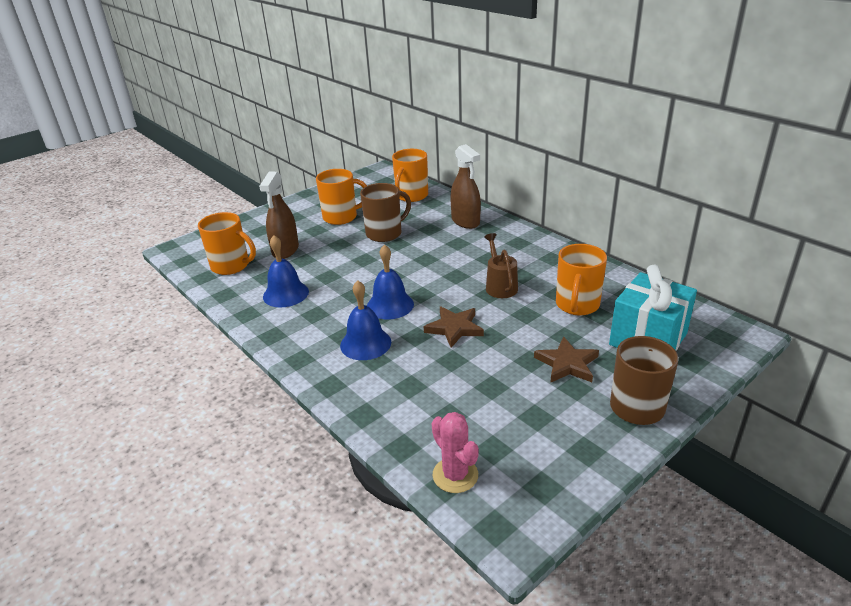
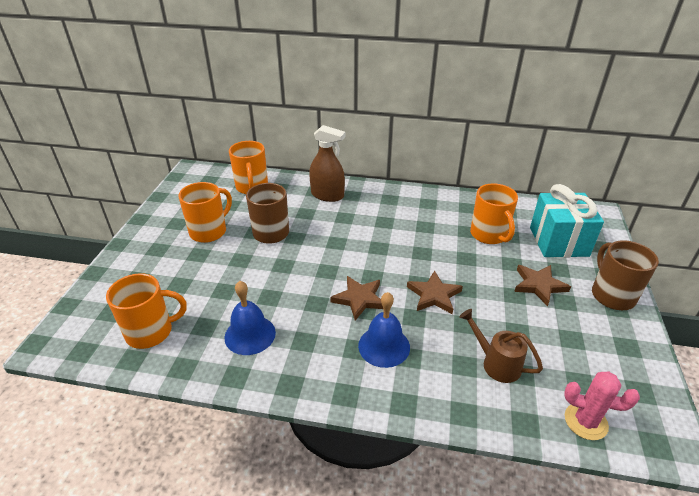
camera: 40 degrees left, 5 degrees up
(285, 250) = (192, 288): brown spray bottle -> none
(390, 305) = (359, 299): blue bell -> brown star
(500, 286) = (421, 242): brown watering can -> brown watering can (496, 363)

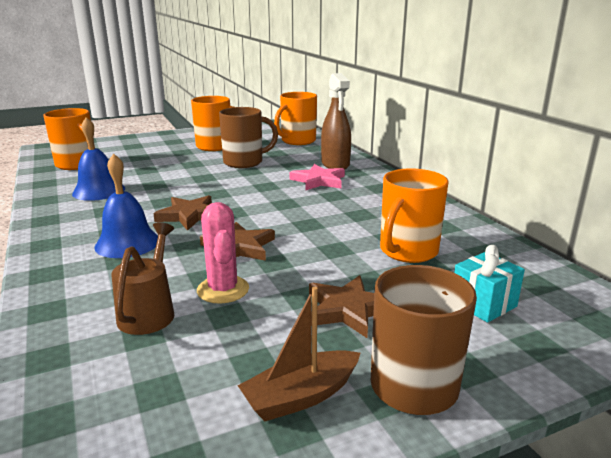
camera: 55 degrees right, 15 degrees down
(352, 216) = (318, 181): none -> pink star
(558, 241) = (483, 304): turquoise gift -> turquoise gift, size x0.54
(585, 421) = (74, 412): pink cactus -> pink cactus (223, 290)
(606, 334) = (301, 396): none -> brown boat

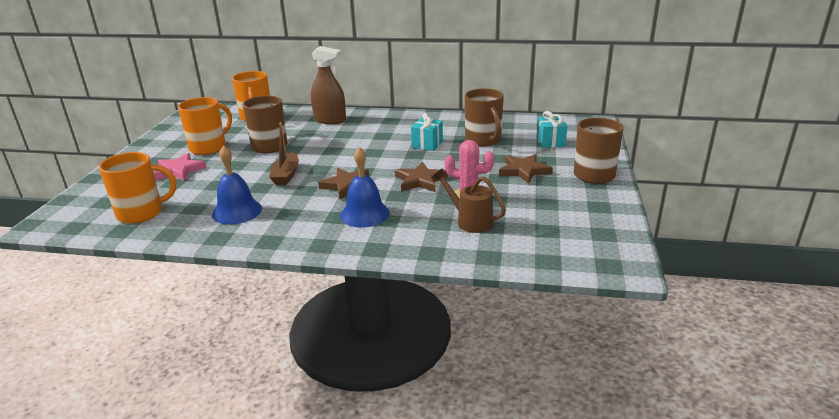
camera: 55 degrees left, 5 degrees up
(301, 396) = (580, 199): brown boat -> brown boat (286, 175)
(318, 181) = (351, 133): pink star -> pink star (179, 170)
(343, 222) = (427, 144): none -> turquoise gift
(407, 251) = (483, 140): orange mug -> brown mug

